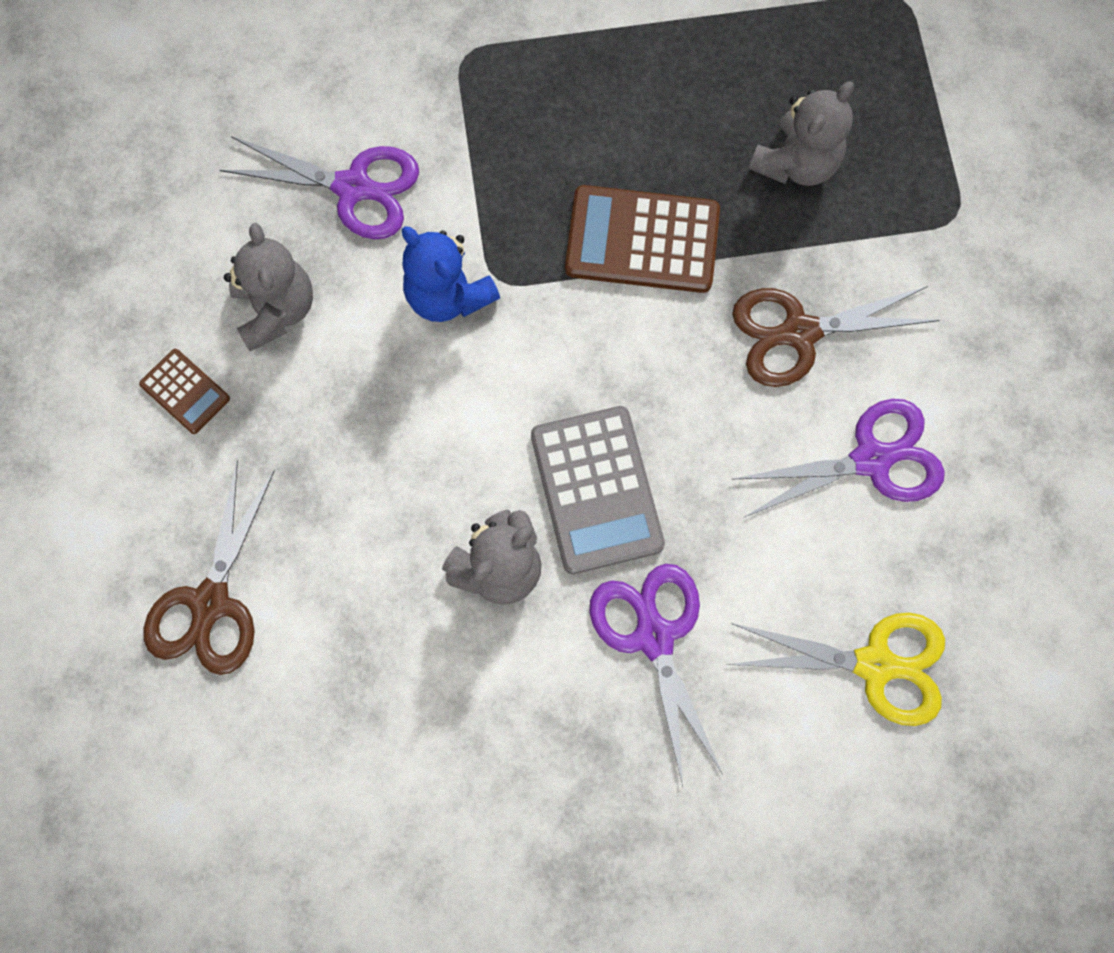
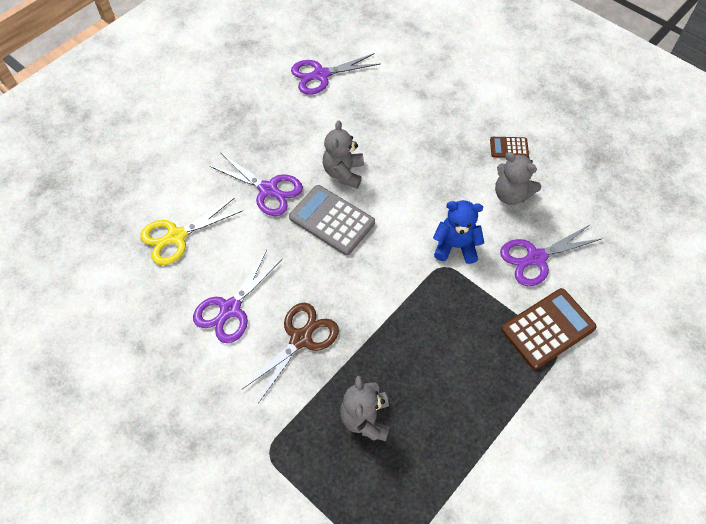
camera: 140 degrees right, 15 degrees down
(211, 602) = (428, 100): brown scissors -> none
(344, 836) = (321, 75): none -> purple scissors
(642, 240) = (401, 327): brown calculator -> brown calculator (548, 328)

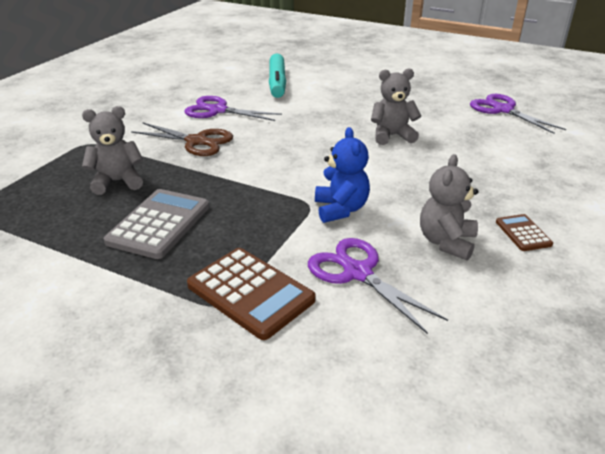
camera: 75 degrees right, 25 degrees down
(177, 236) = (277, 83): yellow scissors -> turquoise marker
(268, 189) = (346, 107): purple scissors -> none
(332, 220) = (331, 138): grey calculator -> grey calculator (159, 224)

